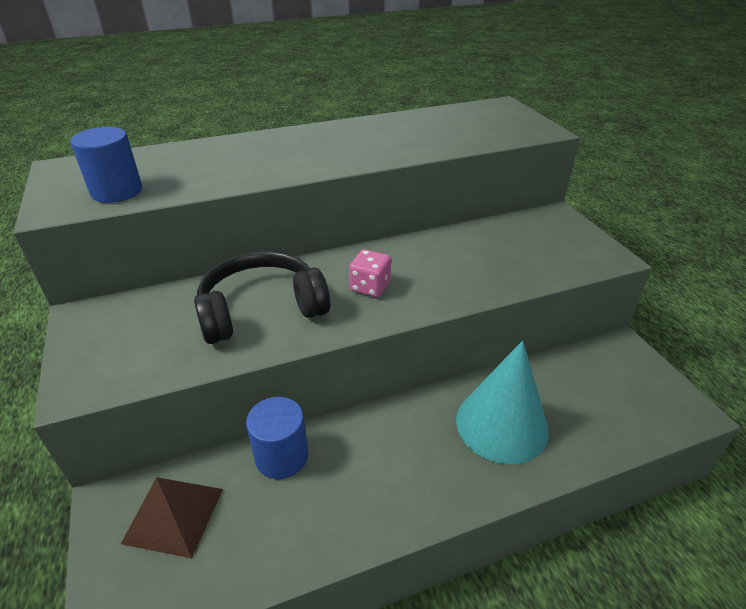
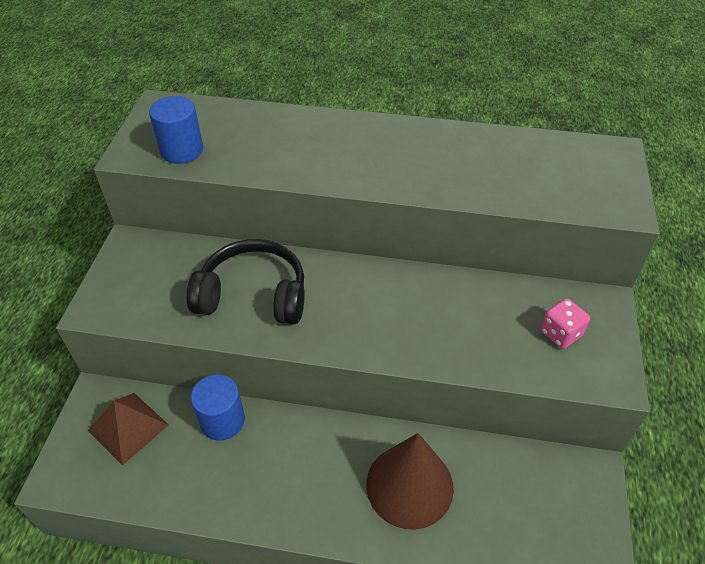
camera: 30 degrees right, 10 degrees up
(370, 287) = (354, 311): pink dice -> pink dice (560, 333)
(501, 424) = (409, 485): turquoise cone -> brown cone

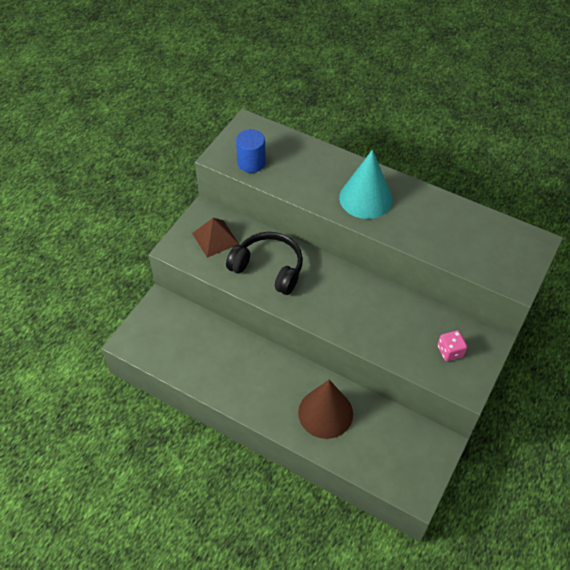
camera: 20 degrees right, 5 degrees up
(128, 427) = (173, 326): brown pyramid -> brown pyramid (215, 238)
(222, 420) = (229, 339): blue cylinder -> none
(365, 155) = (365, 198): none -> turquoise cone

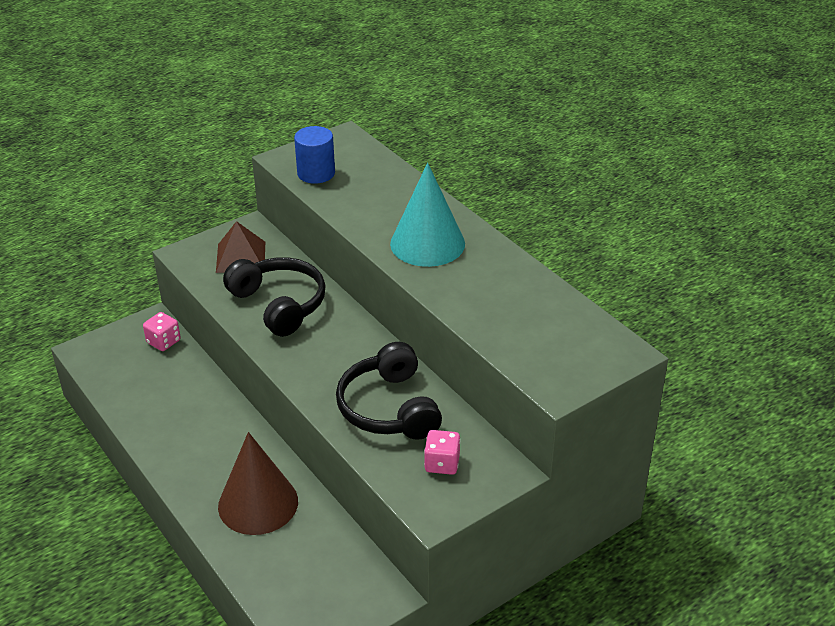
camera: 25 degrees right, 15 degrees down
(179, 315) = (163, 342): none -> pink dice
(392, 323) = (389, 408): none -> black headphones

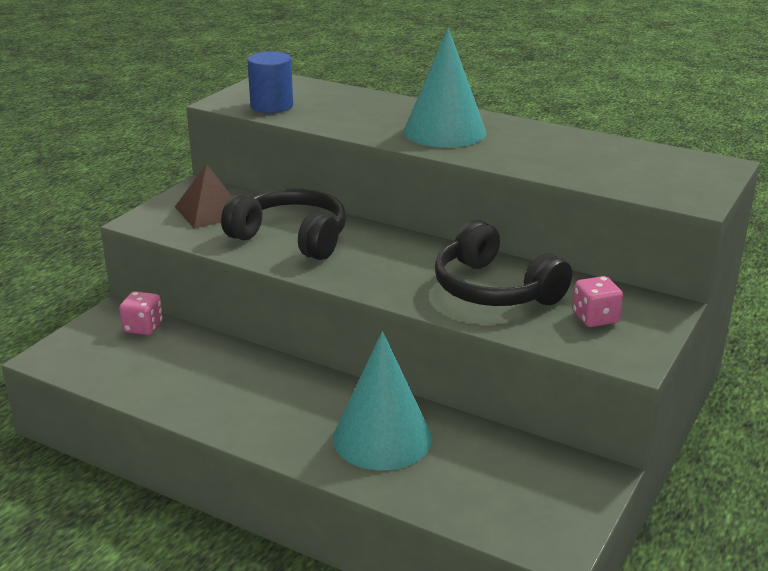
camera: 25 degrees left, 10 degrees down
(258, 503) = (382, 438): brown cone -> turquoise cone

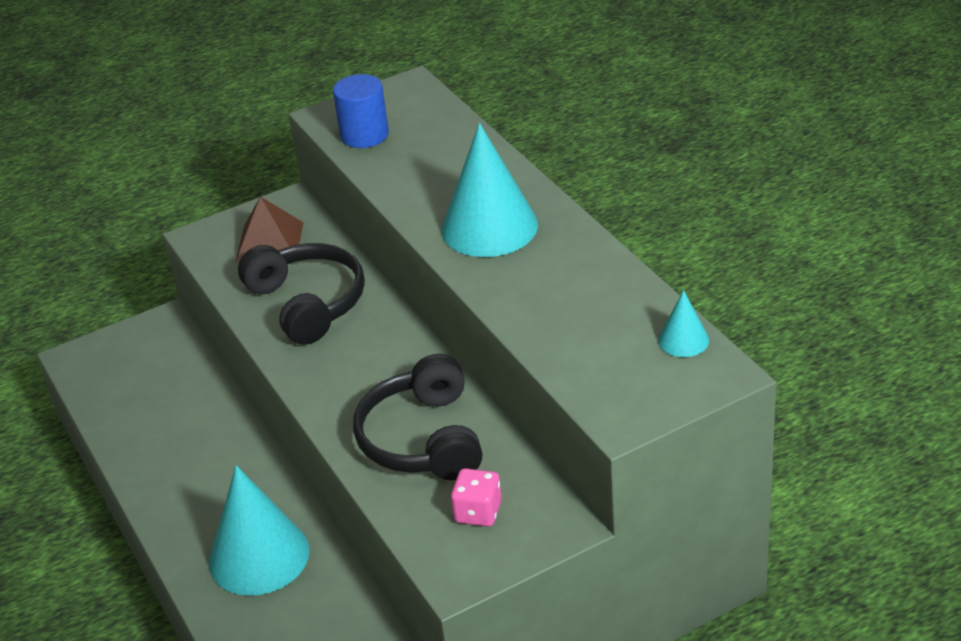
camera: 35 degrees right, 10 degrees up
(143, 327) = (174, 348): pink dice -> none
(671, 156) = (683, 340): none -> turquoise cone

